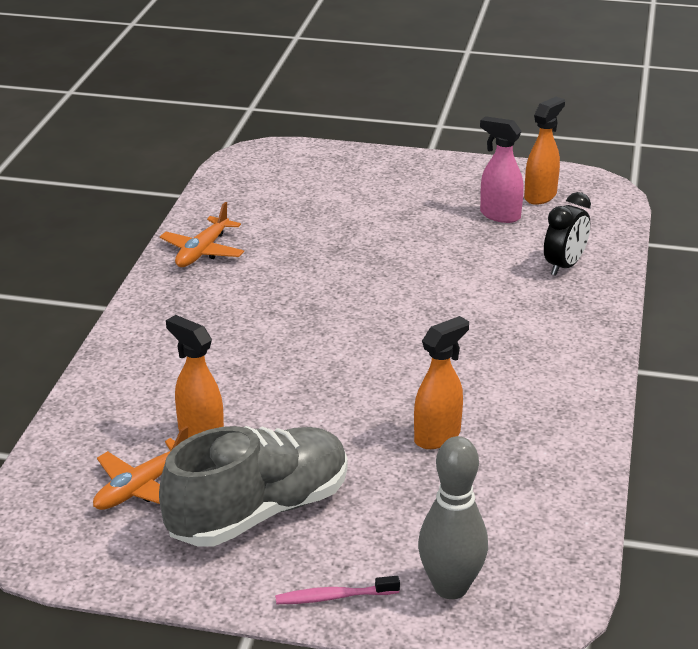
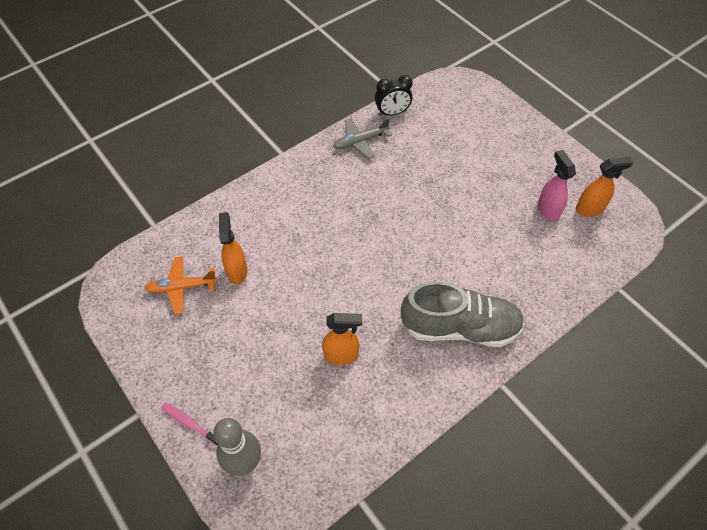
camera: 40 degrees right, 25 degrees up
(202, 251) = (360, 141): orange plane -> grey plane
(259, 512) = (212, 342): grey shoe -> grey shoe (460, 327)
(564, 266) = (543, 275): black clock -> black clock (392, 113)

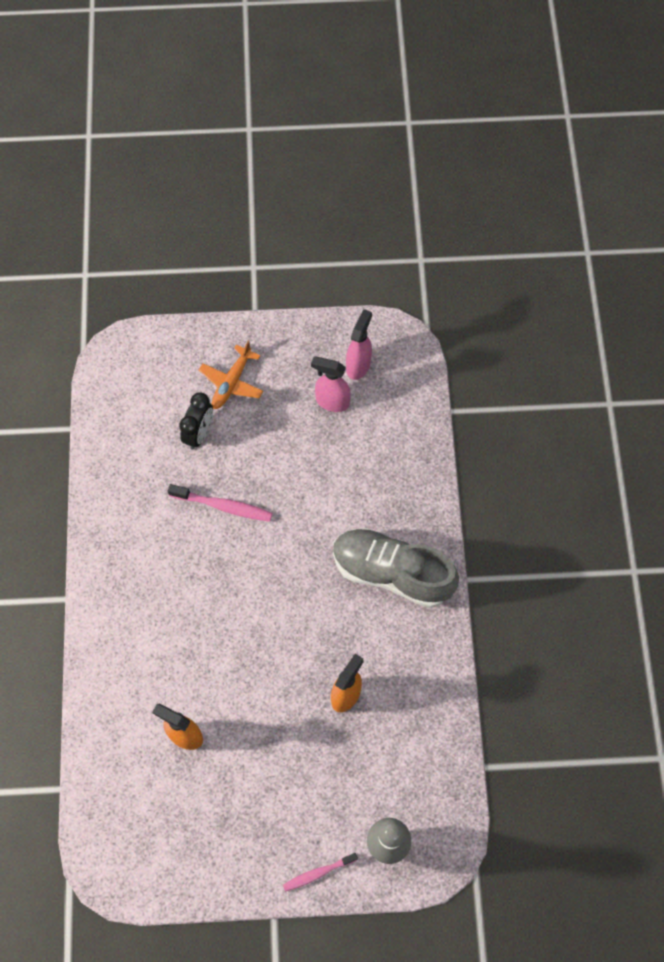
camera: 55 degrees left, 10 degrees up
(181, 287) = (163, 801): orange plane -> orange plane (231, 383)
(360, 141) = (115, 510): grey plane -> none
(392, 113) = (102, 451): black clock -> black clock (199, 433)
(414, 195) = (223, 506): none -> pink toothbrush
(460, 327) = (392, 573): grey shoe -> grey shoe turned 105 degrees counterclockwise
(590, 209) = (358, 365): orange spray bottle -> pink spray bottle

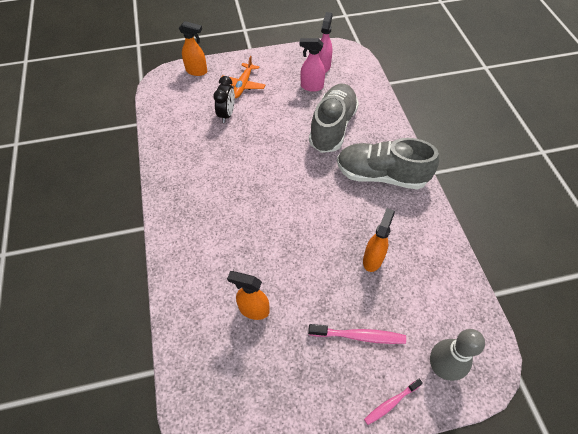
camera: 10 degrees left, 10 degrees down
(167, 345) = (197, 71): none -> orange spray bottle
(223, 506) = (252, 152): pink toothbrush -> pink toothbrush (359, 336)
(345, 481) = (332, 127): none -> grey shoe

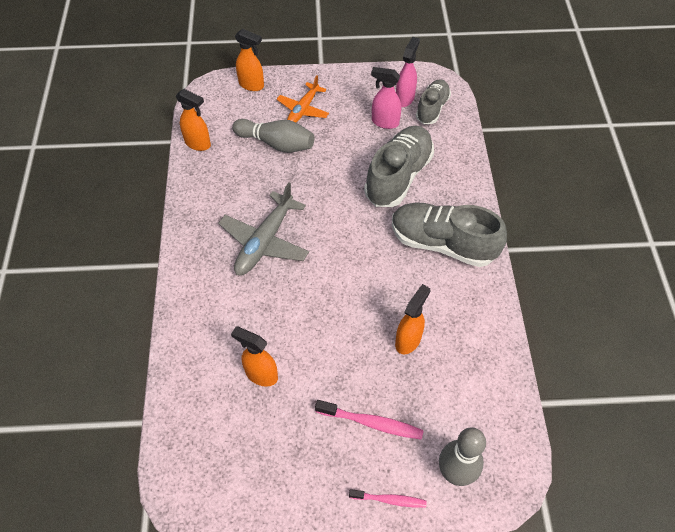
camera: 10 degrees right, 0 degrees up
(160, 123) = (198, 144): none -> orange spray bottle
(227, 114) = (276, 144): black clock -> grey bowling pin
(233, 195) = (264, 242): none -> grey plane
(346, 72) = (432, 108): none -> grey shoe
(391, 403) = (389, 500): pink toothbrush -> pink toothbrush turned 150 degrees counterclockwise

